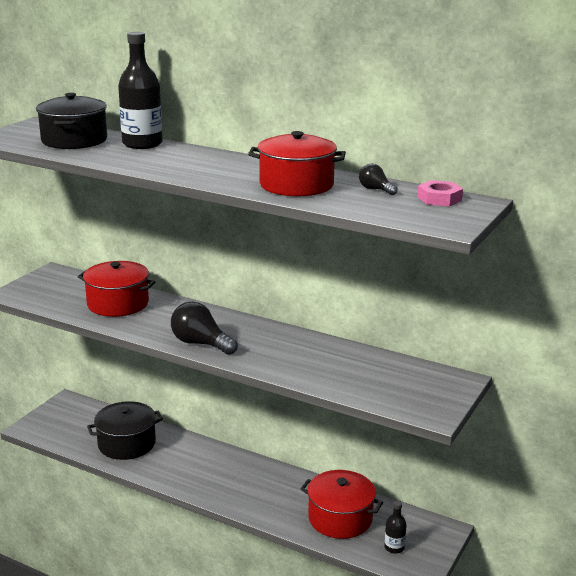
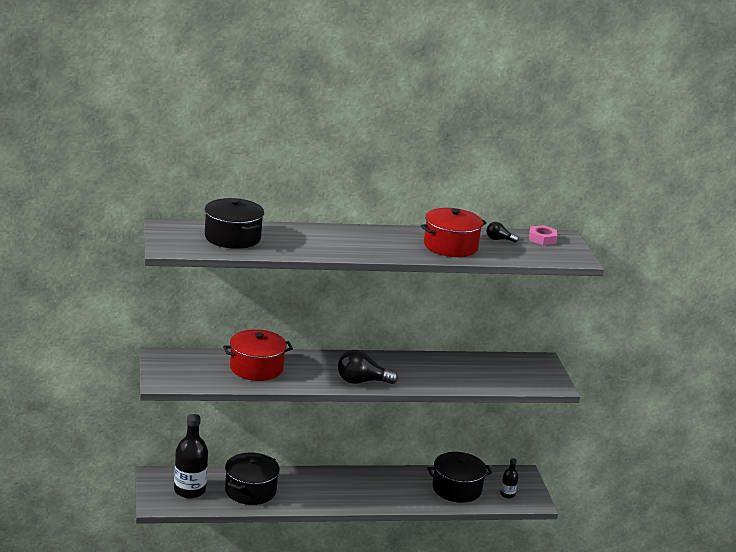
camera: 40 degrees left, 0 degrees up
(142, 144) = (287, 230): black bottle -> black bottle (189, 490)
(340, 518) = (457, 489): red pot -> black pot

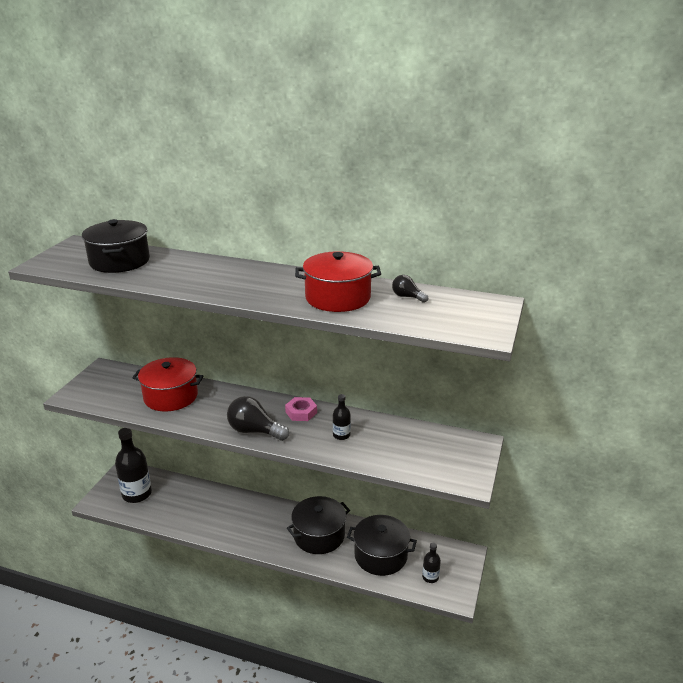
camera: 30 degrees right, 5 degrees up
(250, 490) = (186, 507): black pot -> black pot (319, 535)
(434, 372) = (341, 435): none -> black bottle
(542, 239) = (464, 302): pink nut -> pink nut (301, 412)

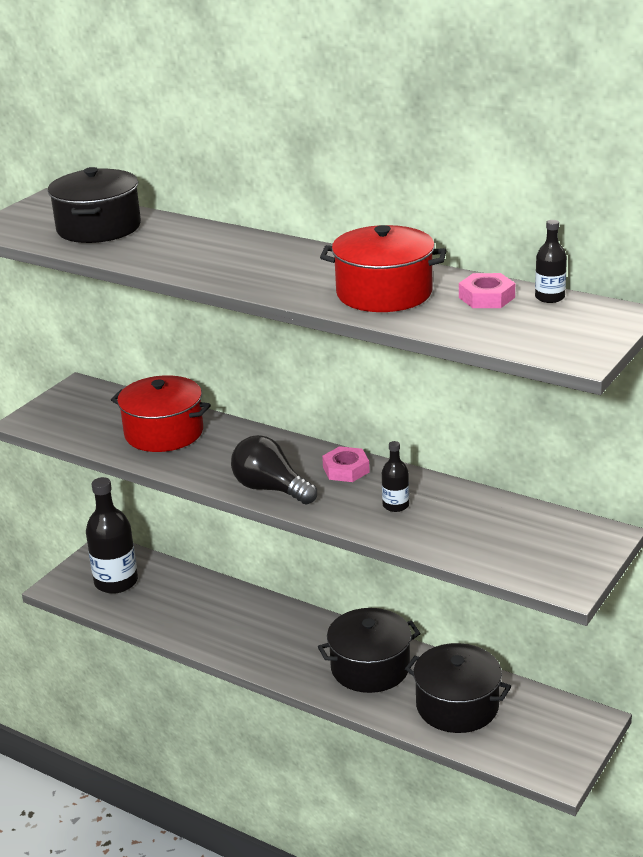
camera: 15 degrees right, 0 degrees up
(407, 297) = (486, 297): black light bulb -> pink nut
(430, 577) = (526, 744): black bottle -> black bottle (549, 297)

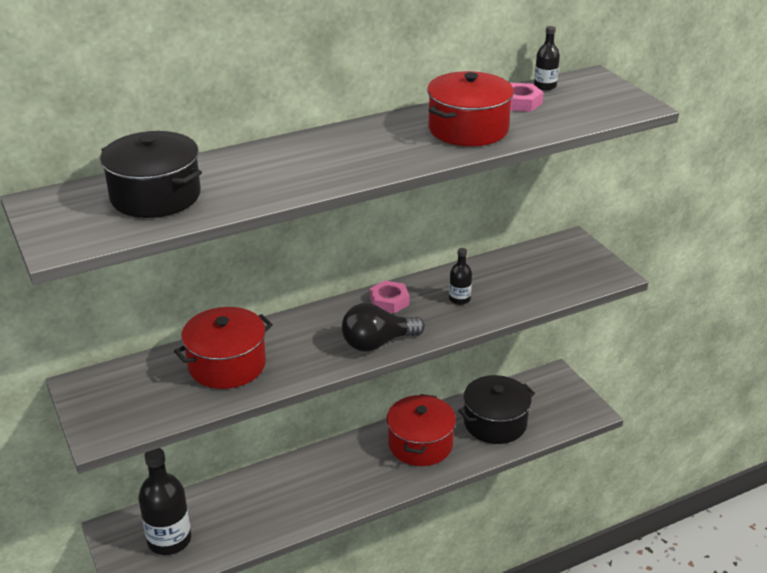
camera: 60 degrees left, 5 degrees up
(370, 667) = (420, 444): black pot -> red pot

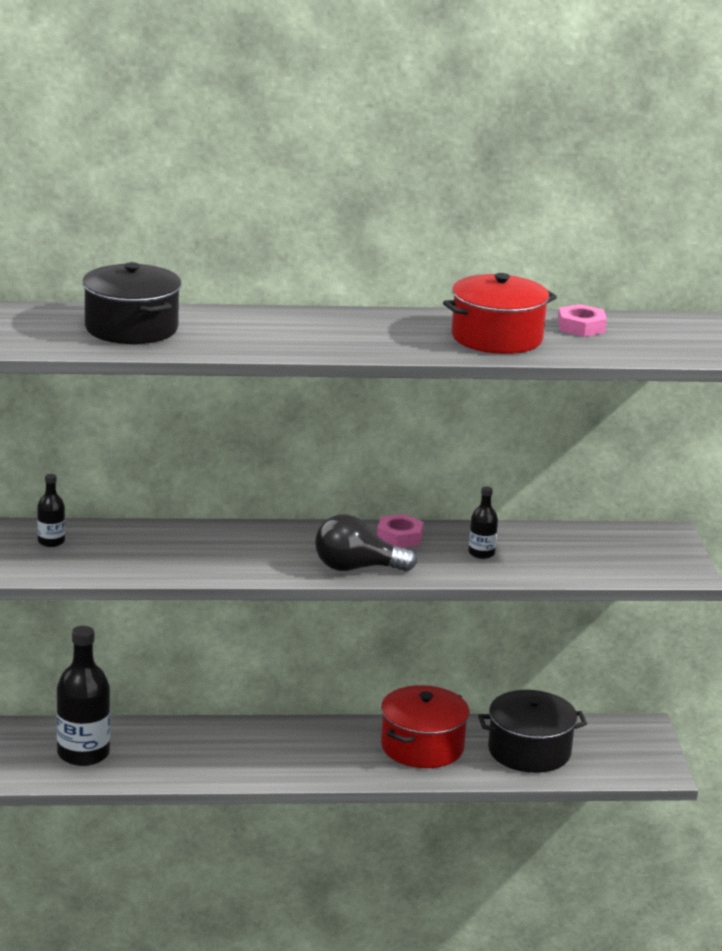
camera: 20 degrees right, 10 degrees down
(227, 364) = (183, 548): red pot -> none
(545, 86) = (627, 318): black bottle -> black bottle (51, 541)

